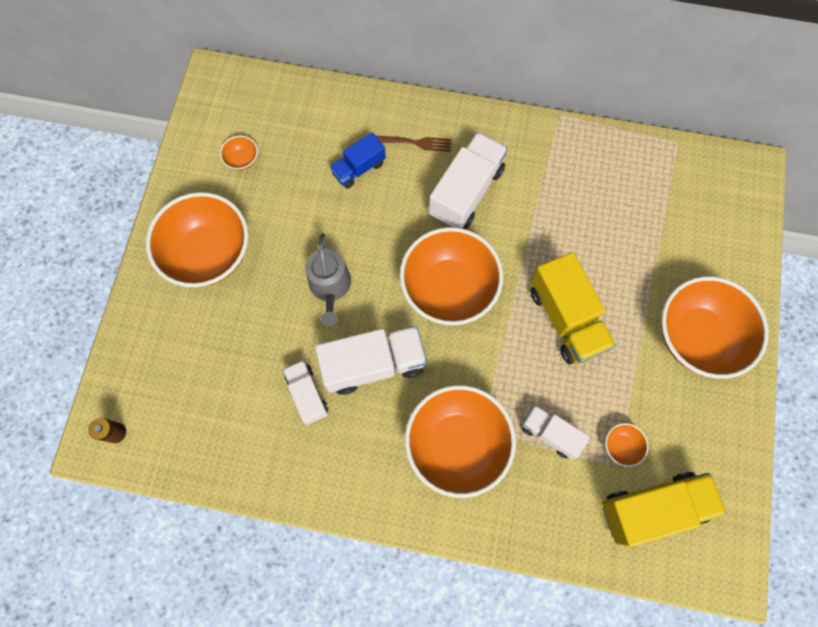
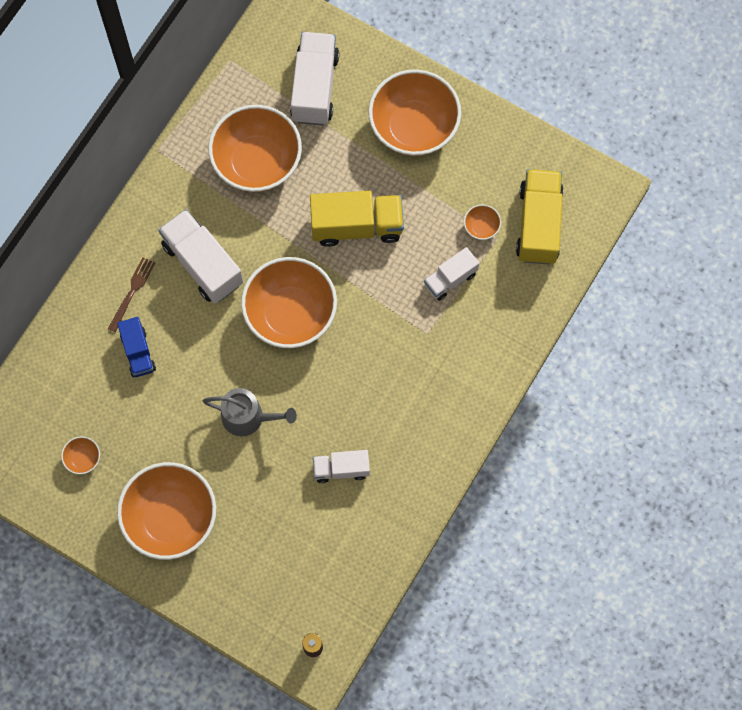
camera: 70 degrees left, 0 degrees up
(373, 364) = (335, 403): white truck -> white truck (315, 87)
(457, 444) = (431, 358): orange bowl -> orange bowl (257, 162)

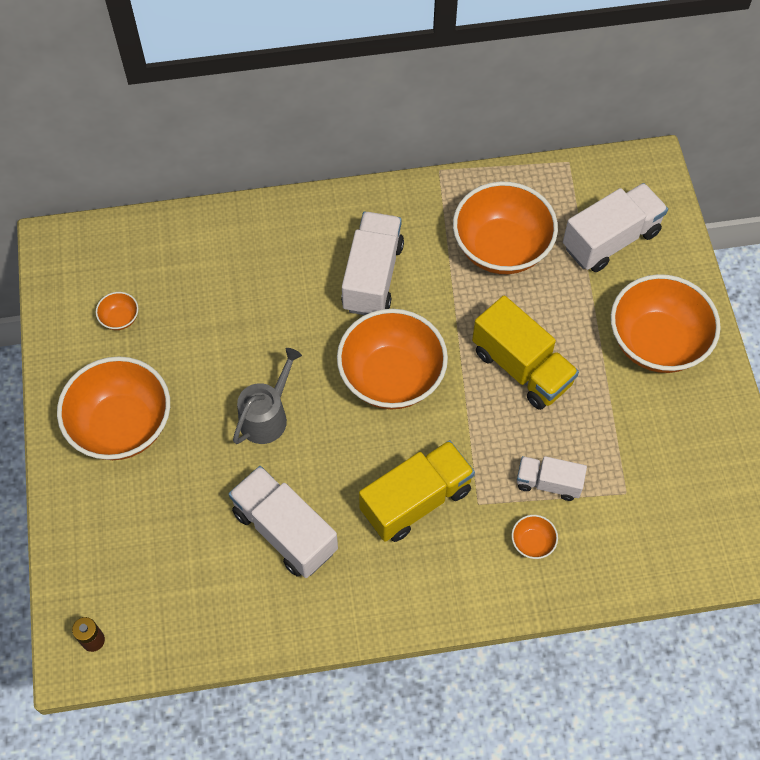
camera: 50 degrees right, 10 degrees down
(132, 291) = (300, 244): brown fork -> none
(138, 352) = (250, 288): blue truck -> none
(248, 417) = (267, 416): grey watering can -> grey watering can turned 120 degrees counterclockwise
(341, 469) = (285, 531): white truck -> white truck, size x1.70
(481, 227) = (622, 471): orange bowl -> orange bowl (532, 542)
(538, 224) = (675, 518): yellow truck -> yellow truck (416, 501)

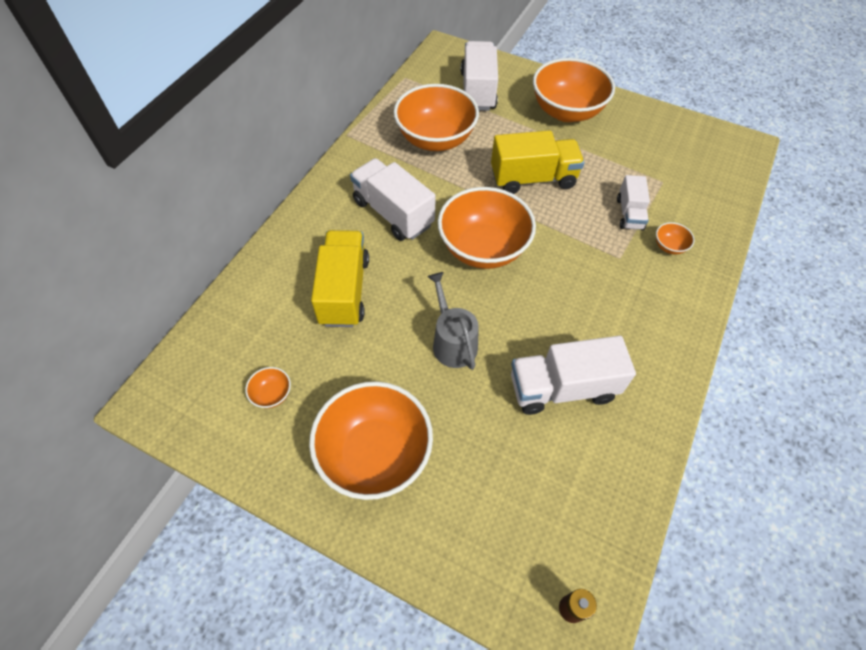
camera: 55 degrees left, 5 degrees down
(416, 501) = (593, 291): yellow truck -> yellow truck (344, 291)
(548, 483) = (629, 214): white truck -> white truck turned 45 degrees counterclockwise

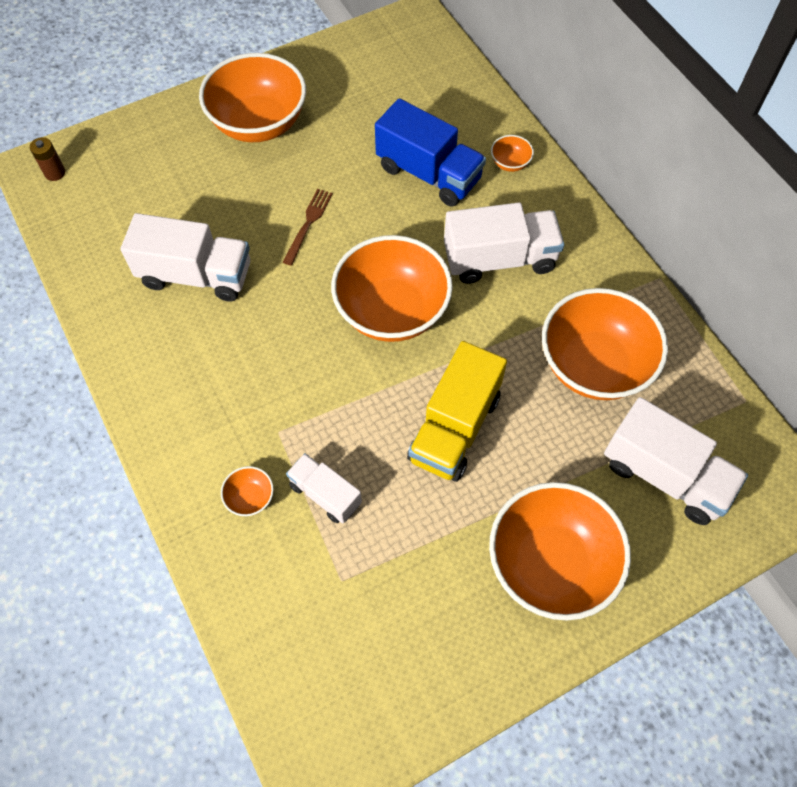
camera: 125 degrees right, 5 degrees up
(272, 394) = (363, 86): orange bowl -> orange bowl (510, 163)
(344, 291) = (428, 174): yellow truck -> blue truck
(452, 342) = (308, 223): grey watering can -> brown fork
(562, 388) = (196, 275): white truck -> white truck turned 75 degrees clockwise

